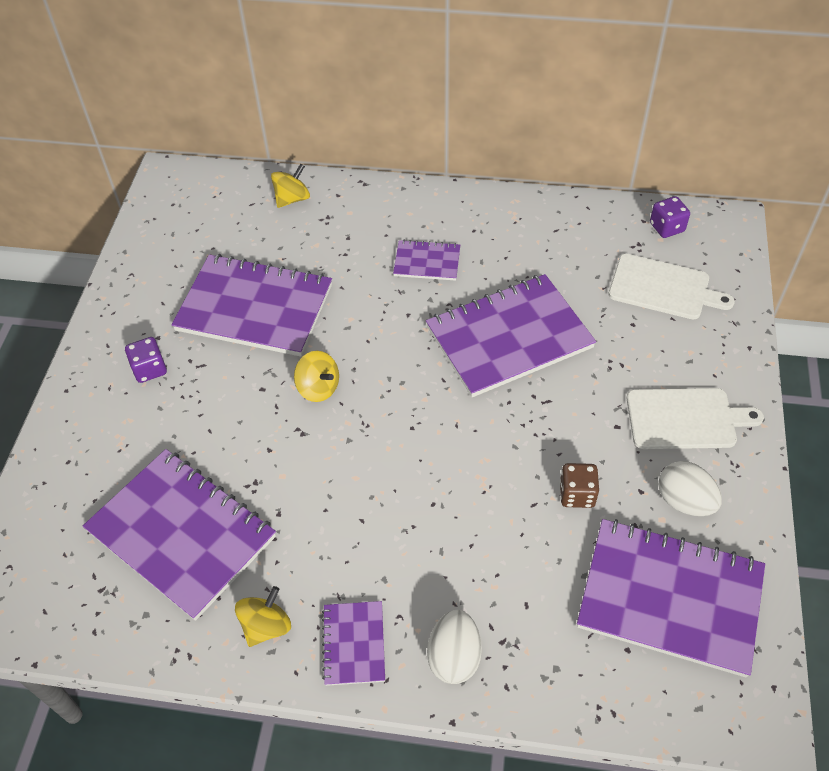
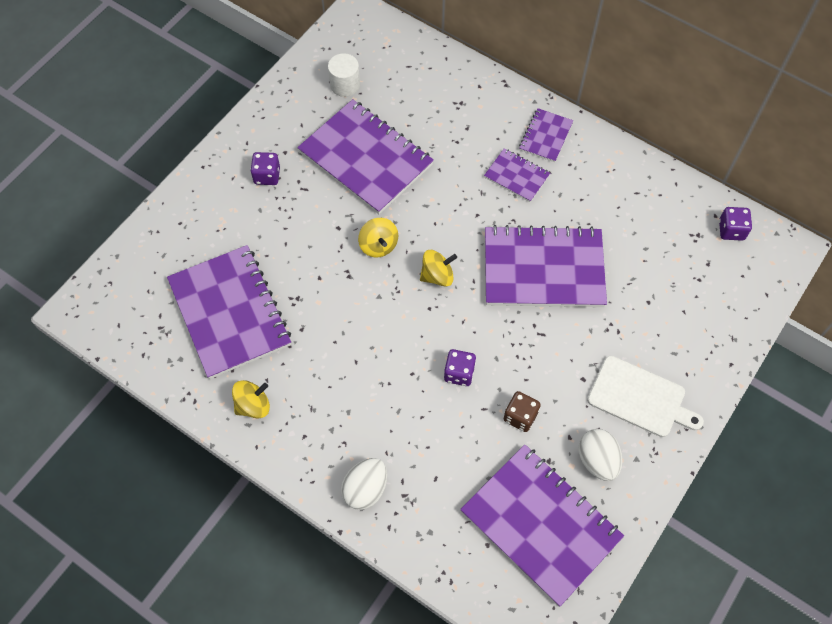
camera: 25 degrees right, 10 degrees up
(191, 246) = (345, 85): none -> white cylinder
(292, 199) = (442, 75): yellow spinning top -> yellow spinning top (437, 276)
(354, 644) = (304, 446): purple notebook -> purple notebook (545, 136)
(484, 480) = (459, 373): none -> purple dice
(663, 288) = (693, 282): white cutting board -> none

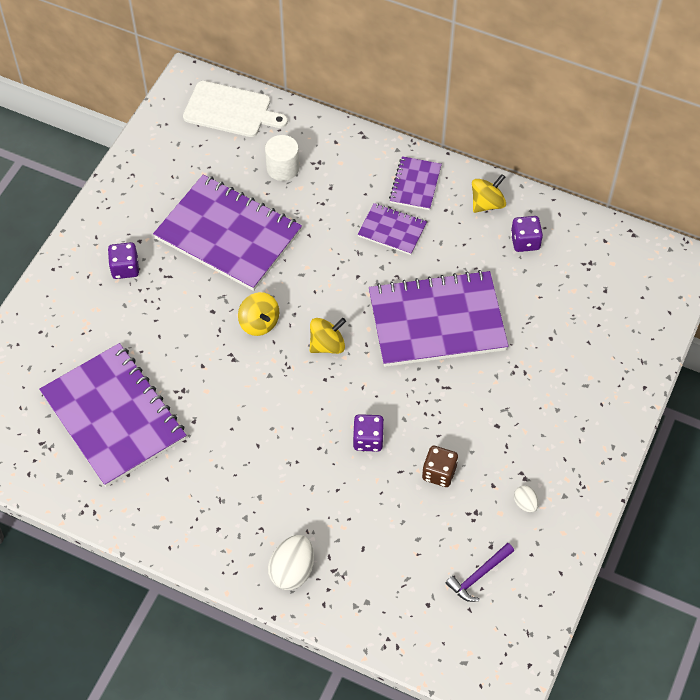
camera: 10 degrees left, 5 degrees down
(253, 405) = (157, 506): yellow spinning top -> yellow spinning top (487, 203)
(345, 85) = (191, 160): white cylinder -> white cylinder (282, 168)
(540, 524) = (478, 575): purple notebook -> purple hammer
(597, 460) = (525, 503): white egg -> white egg, size x0.54
(640, 398) = (558, 435): white cutting board -> white cutting board (230, 110)
(731, 230) = (623, 253): purple dice -> purple dice (525, 241)

